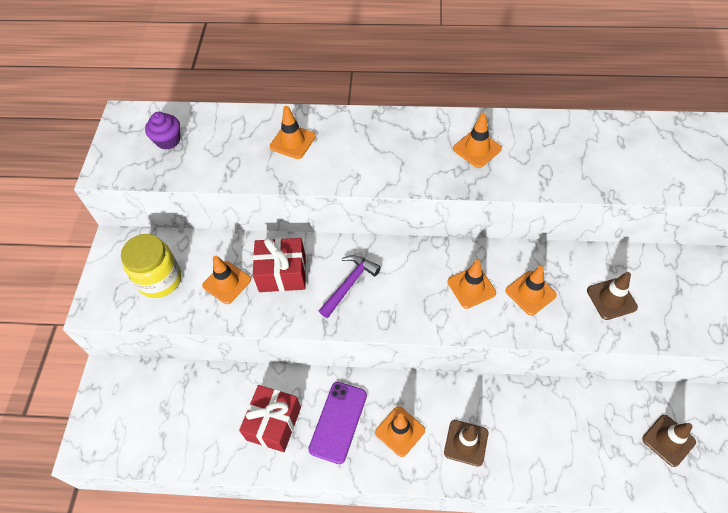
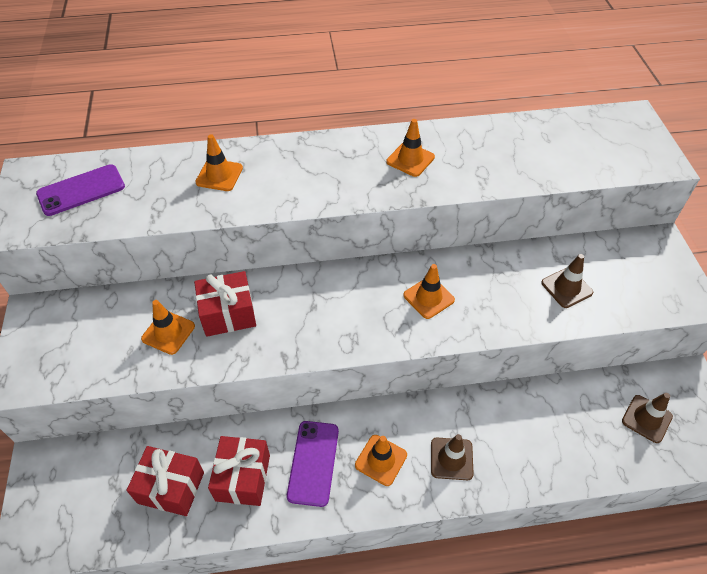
camera: 15 degrees left, 5 degrees down
(160, 279) = (91, 341): yellow jar -> none
(168, 140) = (81, 190): purple cupcake -> purple phone
(211, 420) = (171, 487): none -> red gift
(349, 284) = (302, 314): purple hammer -> none
(530, 293) = (488, 294): orange traffic cone -> none

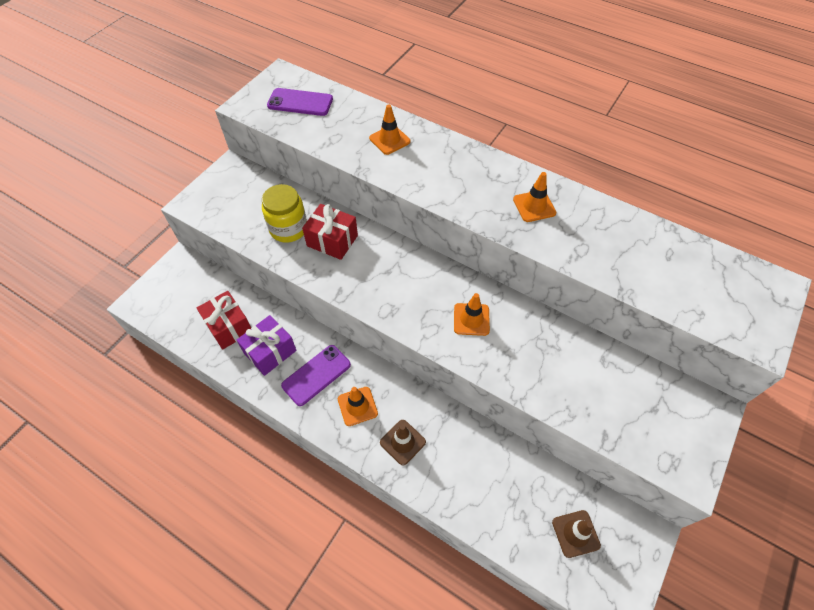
camera: 40 degrees right, 5 degrees up
(168, 332) = (288, 229): orange traffic cone -> yellow jar
(243, 477) = (270, 352): red gift -> purple gift
(566, 288) = (586, 386): brown traffic cone -> none

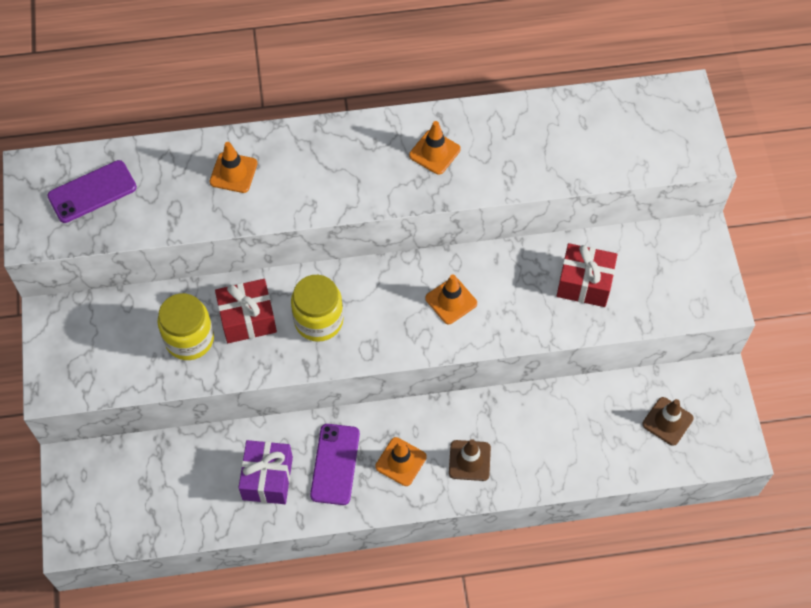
camera: 40 degrees left, 5 degrees up
(229, 327) = (199, 487): red gift -> red gift (584, 283)
(373, 271) = (318, 320): none -> yellow jar

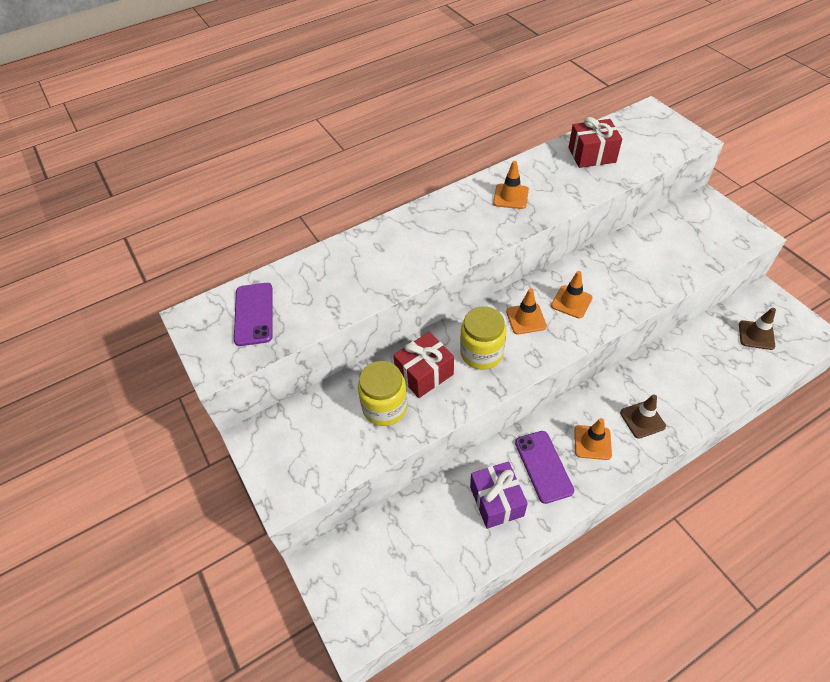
camera: 20 degrees left, 10 degrees down
(92, 192) = (254, 314): purple phone -> purple phone turned 45 degrees counterclockwise
(233, 173) = (366, 260): orange traffic cone -> orange traffic cone (526, 319)
(584, 283) = (655, 256): red gift -> red gift (591, 155)

